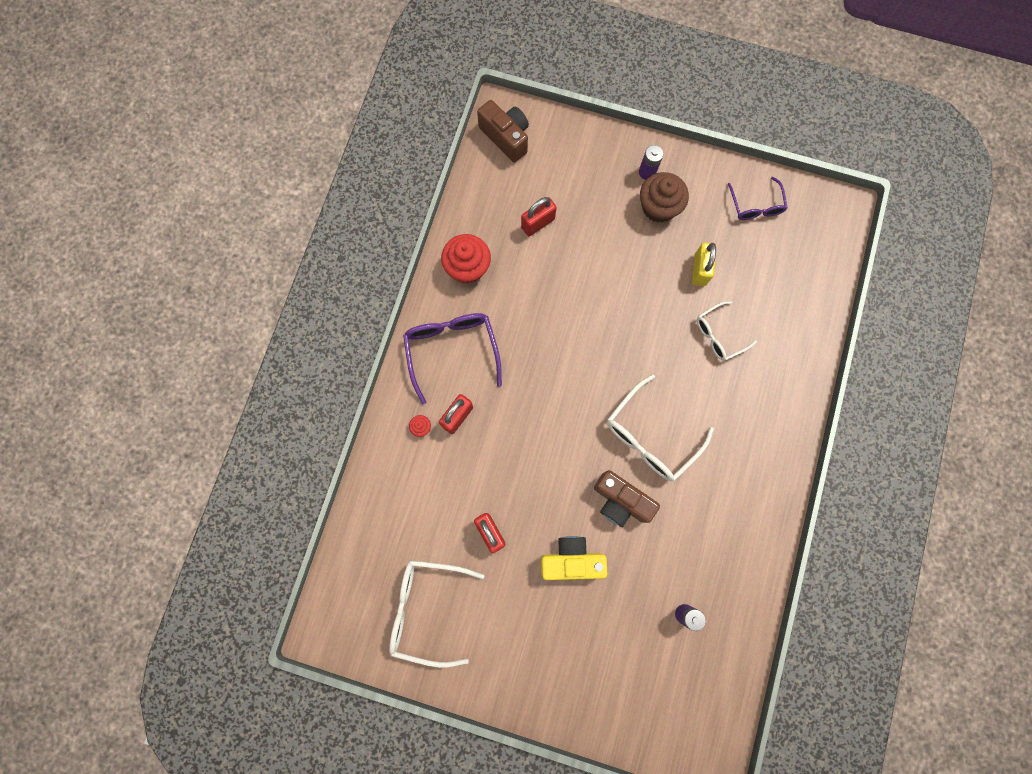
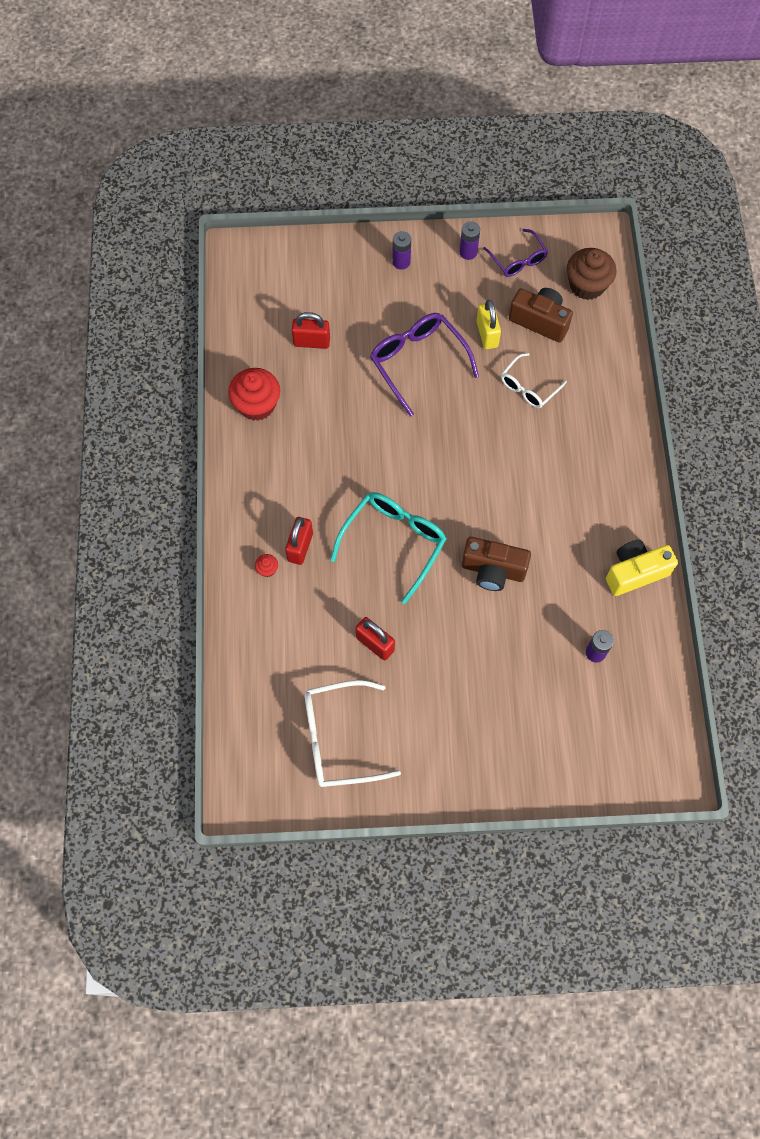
camera: 20 degrees left, 10 degrees down
(452, 351) = (271, 488): purple glasses -> purple glasses (418, 363)
(506, 137) = (249, 273): brown camera -> brown camera (540, 321)
(538, 223) = (311, 342): red padlock -> red padlock turned 60 degrees clockwise
(541, 443) = (393, 543): none -> turquoise glasses
(571, 560) = (466, 641): yellow camera -> yellow camera (635, 572)
(651, 435) = (499, 500): white glasses -> none
(658, 207) = (425, 290): brown cupcake -> brown cupcake (587, 285)
(712, 183) = (468, 252): none -> purple battery

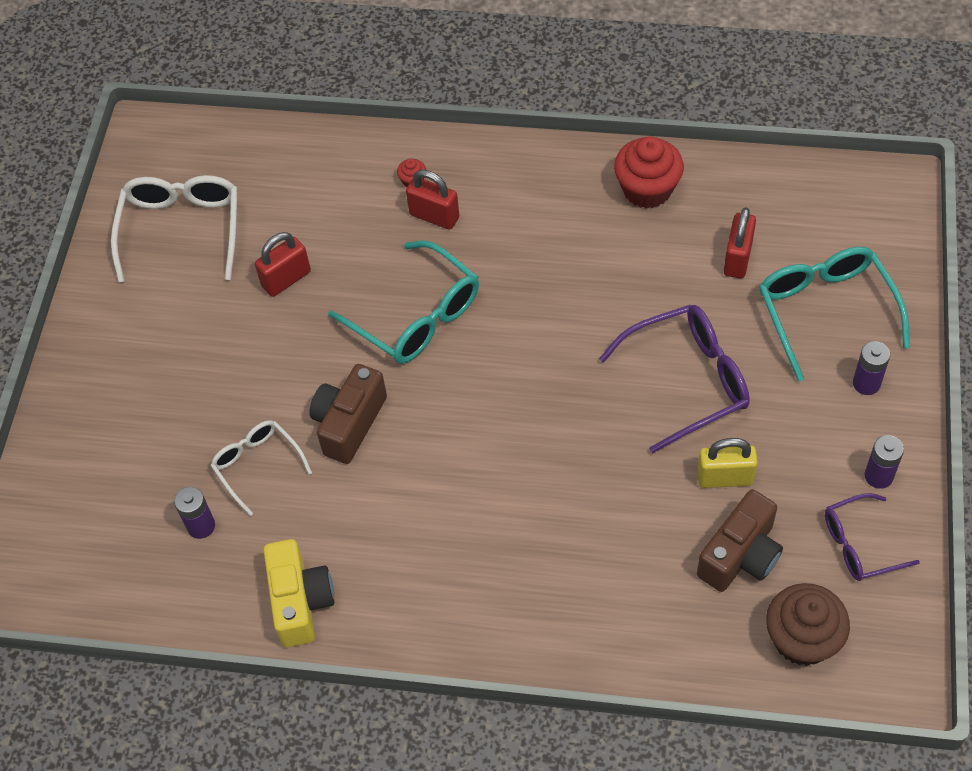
camera: 105 degrees right, 10 degrees down
(349, 287) = (826, 312): none -> turquoise glasses
(529, 387) = (625, 519): white glasses -> white glasses (258, 466)

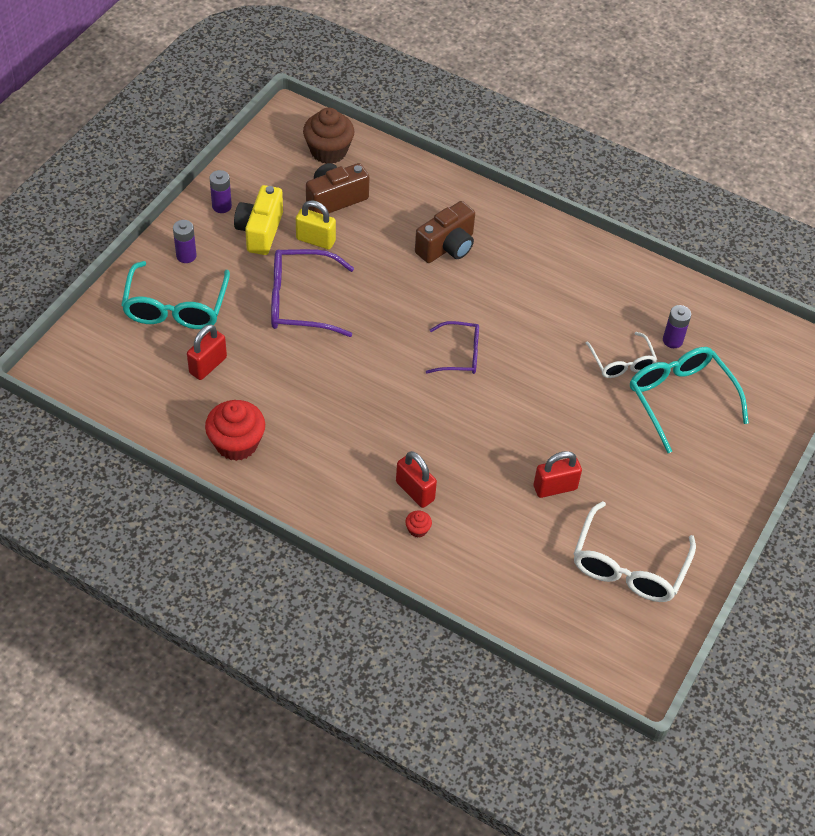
camera: 165 degrees left, 5 degrees down
(300, 602) = (619, 274): yellow camera -> yellow camera (260, 231)
(349, 423) = (547, 365): brown camera -> brown camera (447, 247)
(415, 315) = (466, 419): turquoise glasses -> turquoise glasses (680, 399)
(860, 544) = (261, 179): purple glasses -> purple glasses (459, 354)

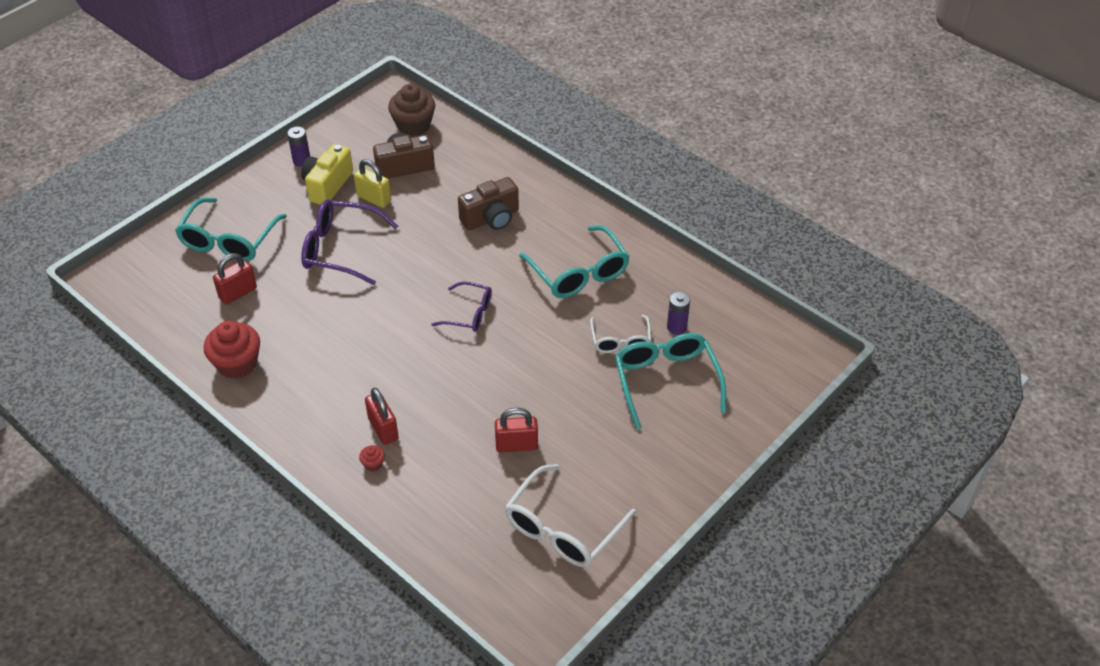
camera: 15 degrees right, 5 degrees down
(186, 256) = (255, 198): purple battery -> none
(556, 295) = (578, 272): none -> turquoise glasses

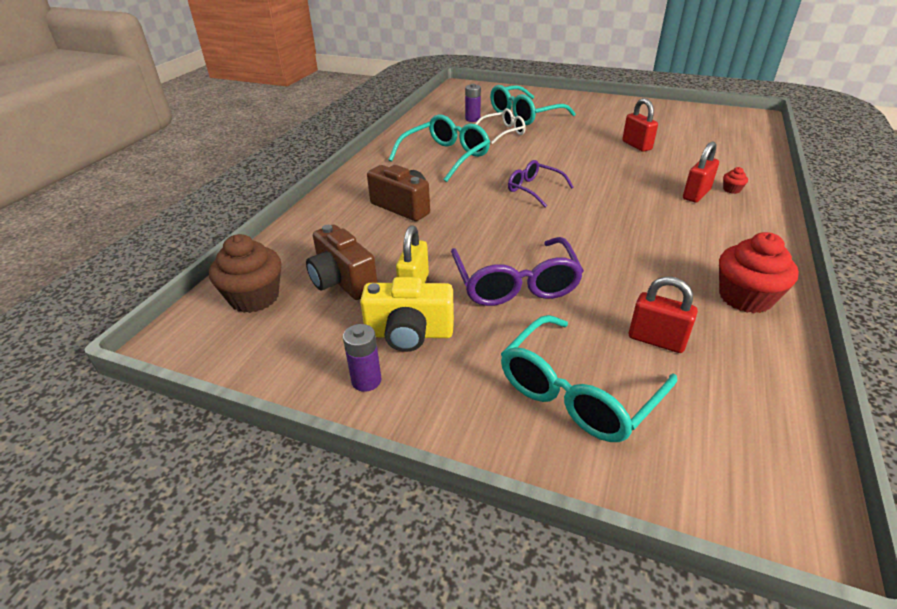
camera: 110 degrees left, 10 degrees down
(229, 240) = (578, 391): turquoise glasses -> turquoise glasses turned 135 degrees clockwise
(468, 313) = (534, 189): purple glasses -> purple glasses turned 45 degrees counterclockwise
(563, 528) = (675, 122): white glasses -> none

